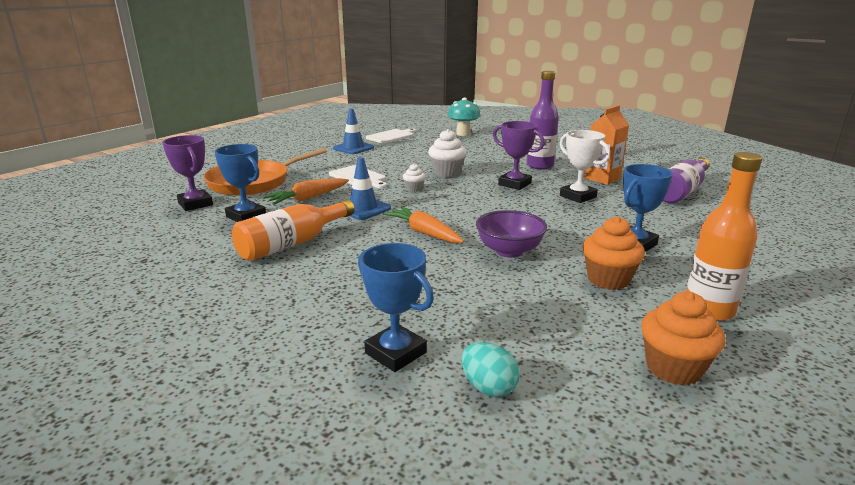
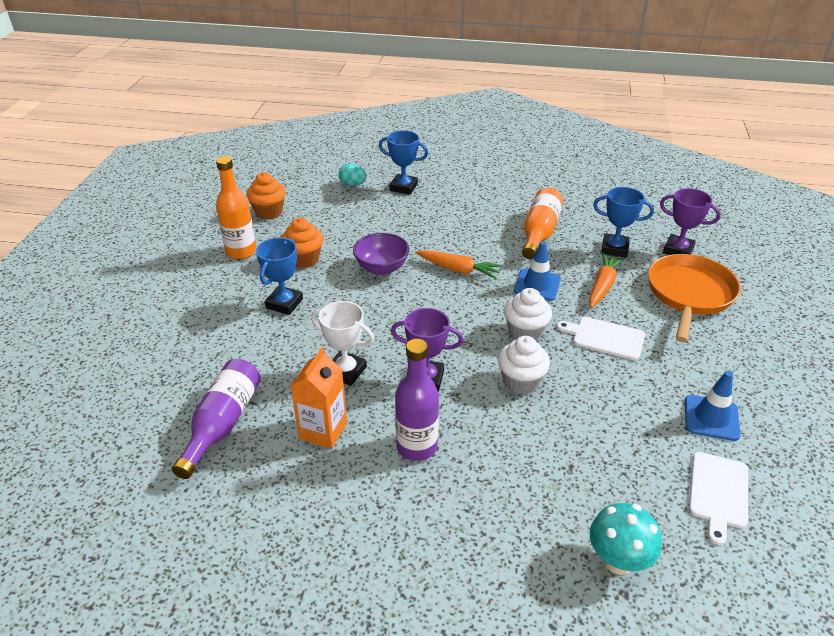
camera: 155 degrees right, 15 degrees up
(414, 189) = (525, 332): white cupcake -> white cupcake, size x1.81

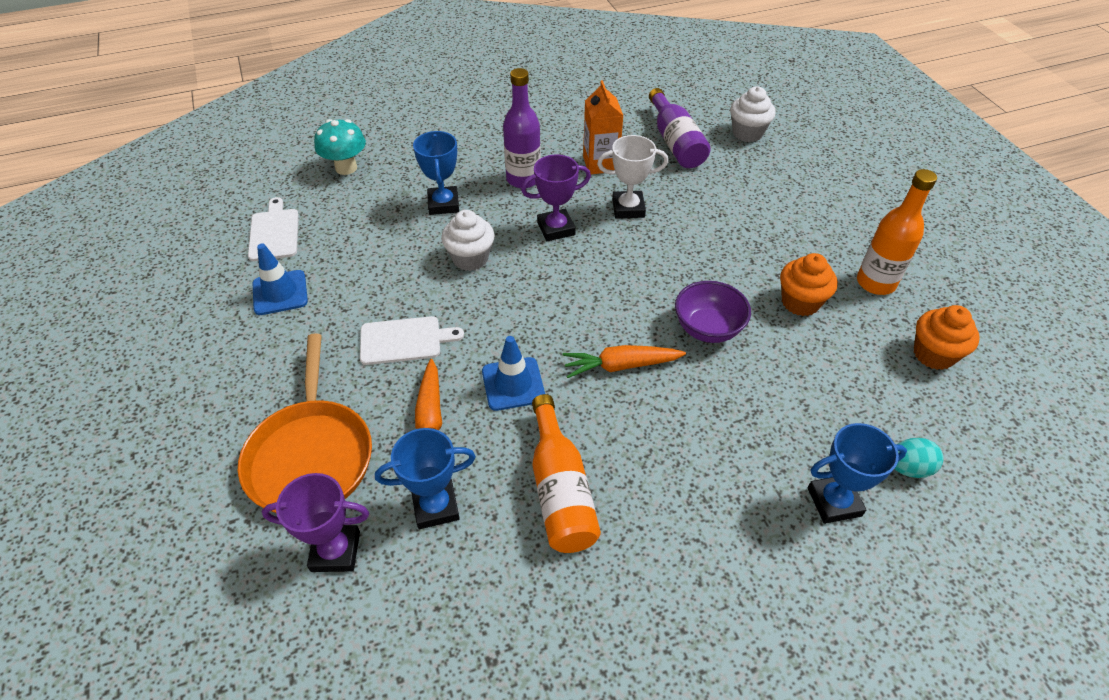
camera: 150 degrees right, 10 degrees up
(284, 303) = (752, 244): blue trophy -> blue trophy (443, 204)
(525, 332) = (493, 311): white cupcake -> white cupcake (747, 133)

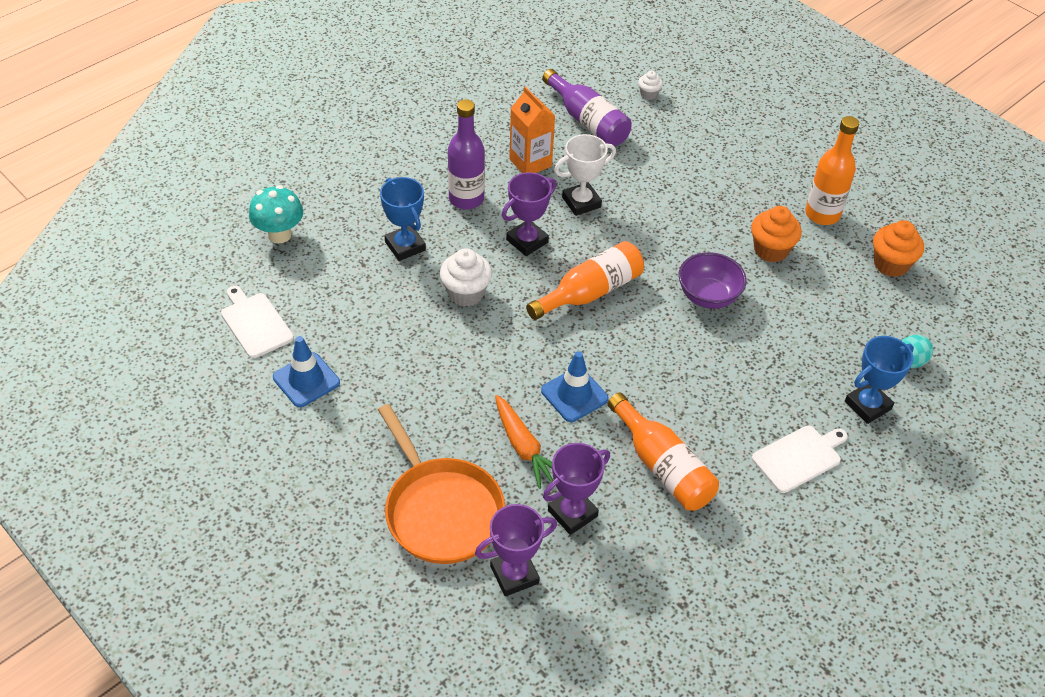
camera: 25 degrees left, 0 degrees up
(404, 340) = (455, 387): white cutting board -> white cutting board (799, 457)
(435, 506) = (572, 513): blue trophy -> purple trophy
(588, 290) = (590, 292): none -> orange bottle
(621, 366) = (654, 351): orange carrot -> none
(747, 133) = (648, 94): white cupcake -> white cupcake, size x0.55

